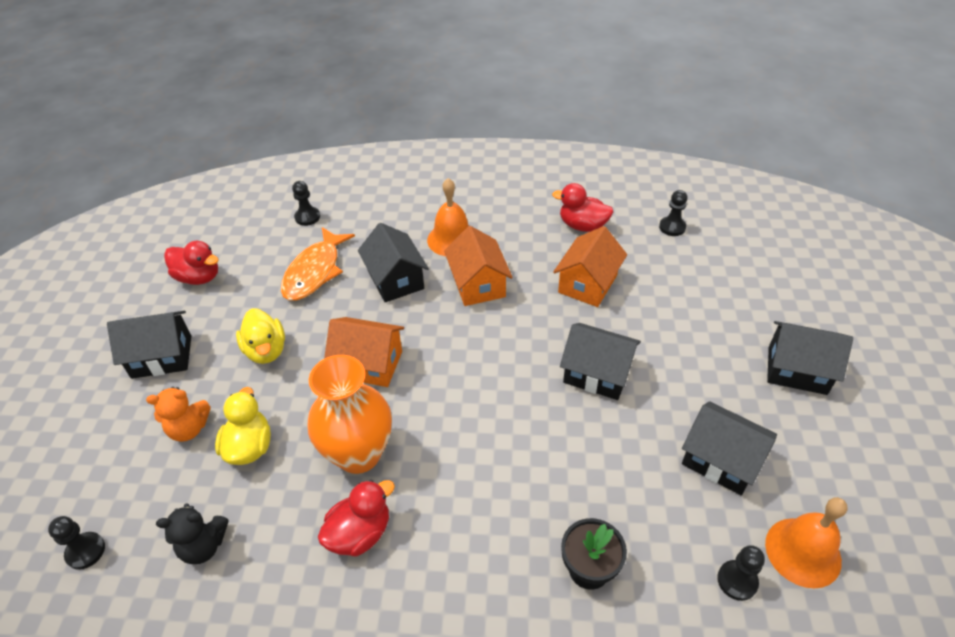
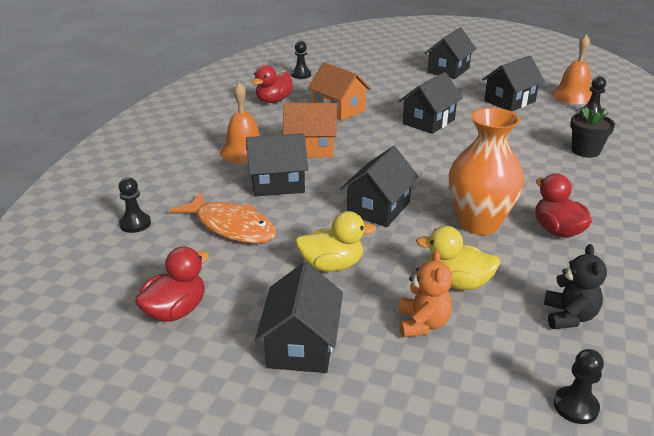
camera: 75 degrees left, 15 degrees down
(369, 364) = (378, 208): orange house -> black house

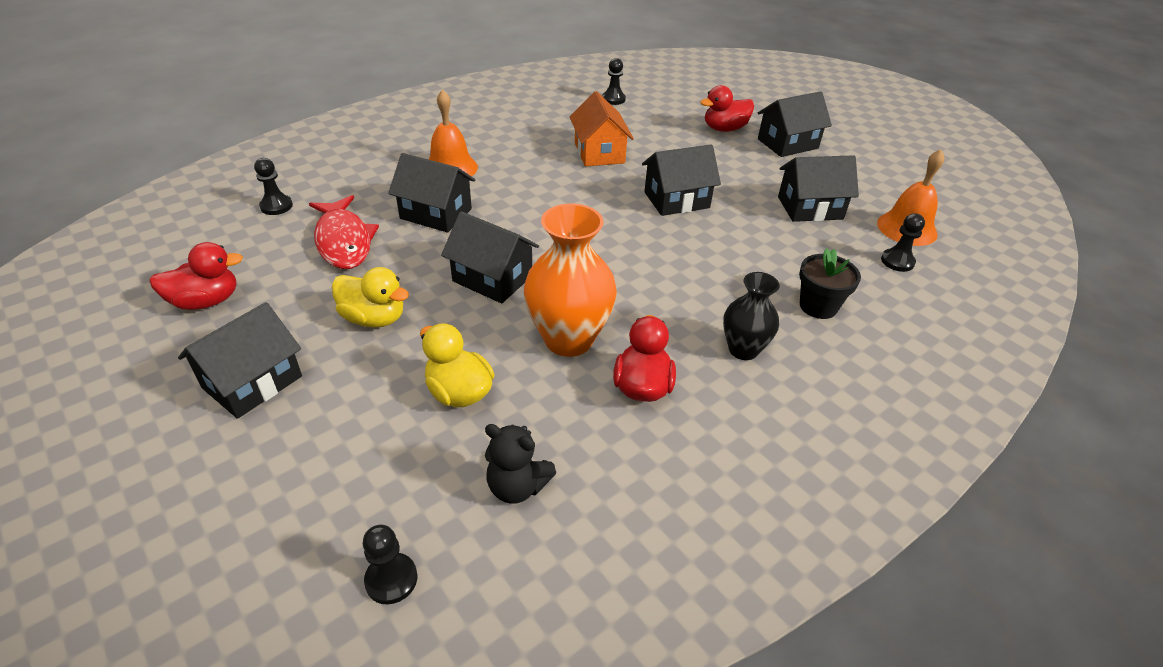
camera: 30 degrees right, 10 degrees up
(231, 226) = (344, 241): orange fish -> red fish
(273, 100) = (548, 121): red duck -> red duck (724, 129)
(310, 148) = (514, 187): orange house -> none
(378, 208) = (492, 278): black house -> black house turned 60 degrees clockwise
(422, 324) = (372, 417): orange teddy bear -> none
(569, 316) = (517, 486): black teddy bear -> black teddy bear turned 75 degrees clockwise
(580, 188) = (743, 349): none -> black vase

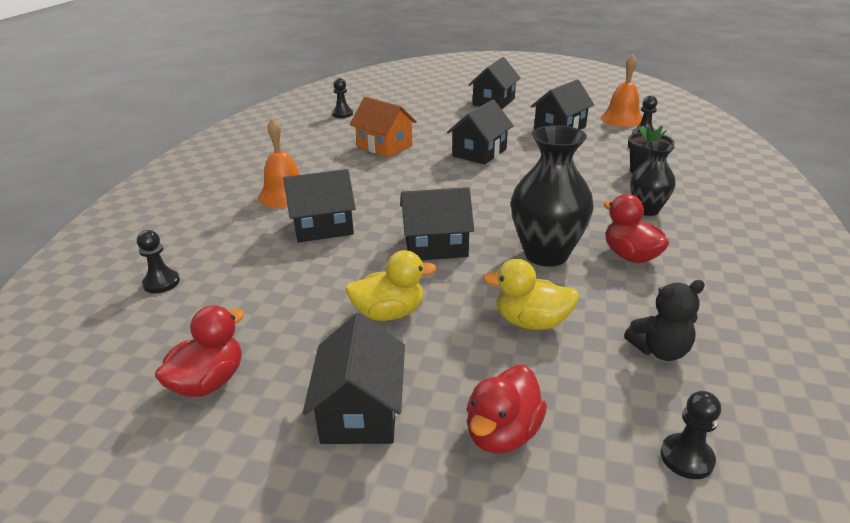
camera: 35 degrees left, 10 degrees down
(344, 241) = (273, 277): red fish -> none
(568, 339) = (546, 254): orange vase -> black vase
(724, 129) = (444, 106): red duck -> red duck (502, 433)

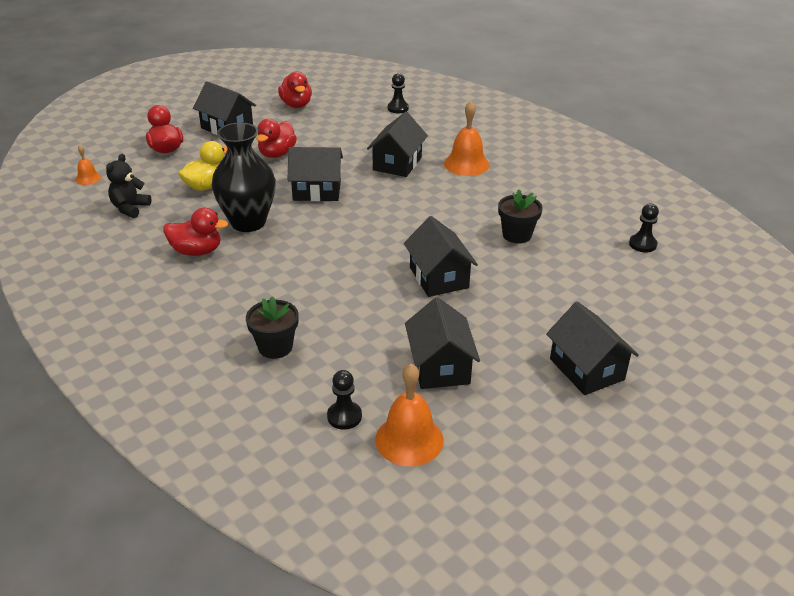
camera: 125 degrees right, 5 degrees up
(384, 146) = (517, 235): orange house -> black flower pot
(389, 313) = (277, 154): yellow duck -> red duck
(436, 246) = (317, 191): black house -> black house turned 60 degrees clockwise
(646, 210) = (226, 299): black vase -> none
(686, 458) = (88, 178): black pawn -> orange bell

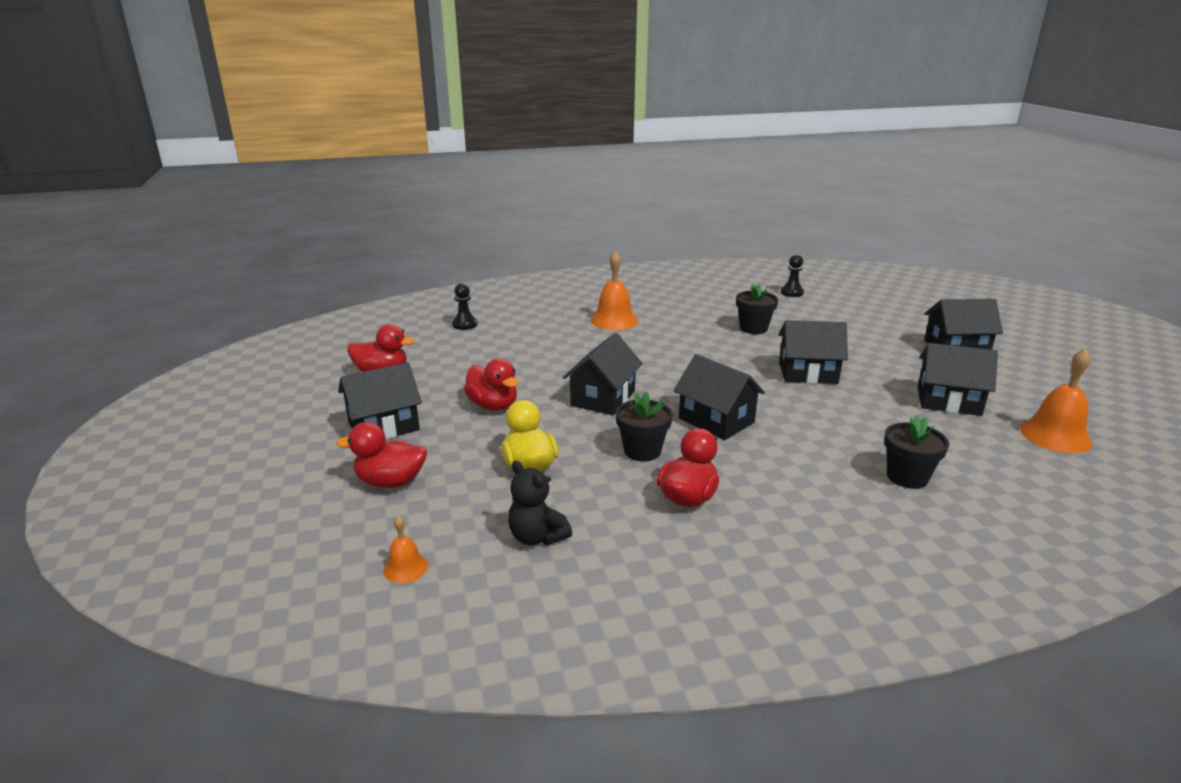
camera: 65 degrees left, 10 degrees down
(248, 222) = (642, 451): black vase -> black flower pot
(344, 416) = (1025, 460): black pawn -> none
(397, 163) = (583, 348): black house -> black house (716, 420)

